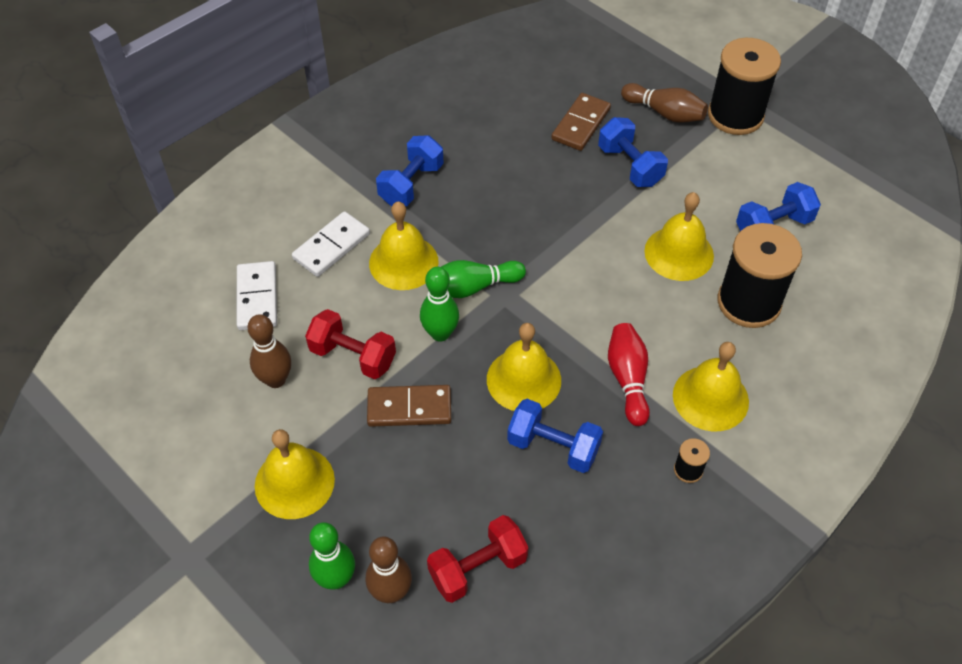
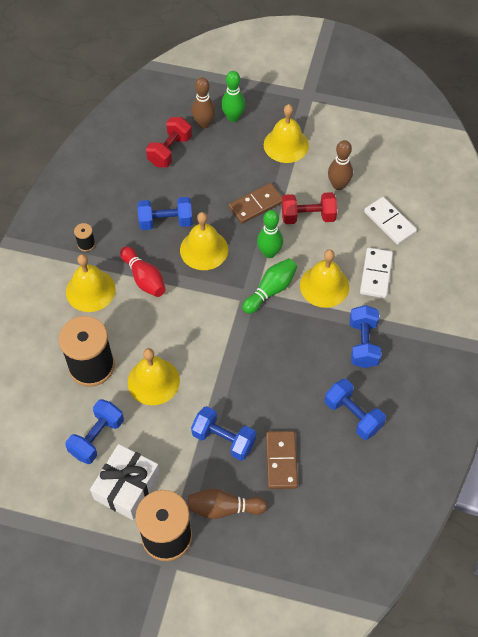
camera: 150 degrees right, 5 degrees up
(478, 129) = (353, 415): none -> blue dumbbell
(758, 169) = (127, 487): none -> white gift

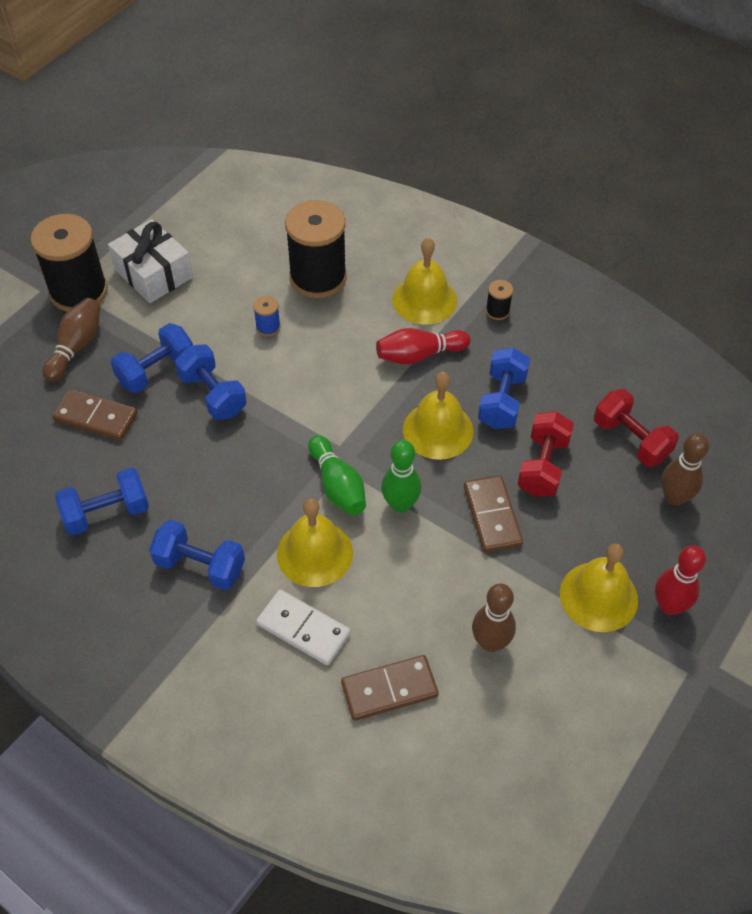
camera: 110 degrees right, 5 degrees down
(97, 437) = (226, 262): blue dumbbell -> blue dumbbell (213, 394)
(153, 381) = (268, 327): yellow bell -> blue spool
(233, 117) = (678, 541): green bowling pin -> none
(277, 114) = (669, 606): none -> red bowling pin
(308, 216) = (445, 576): red dumbbell -> red dumbbell (543, 466)
(389, 222) = (389, 690): white domino -> brown domino

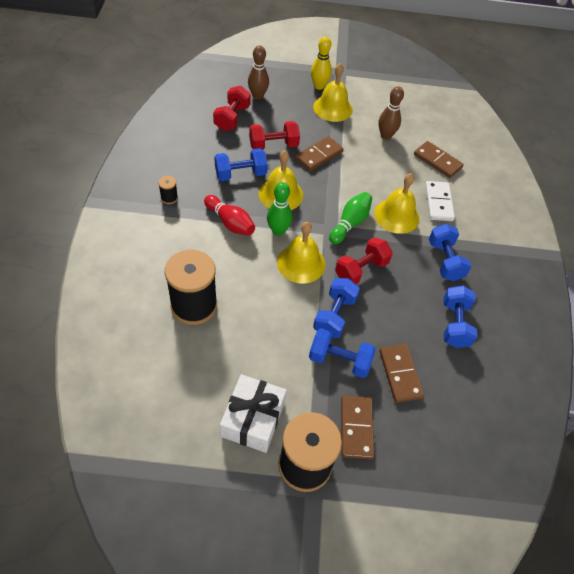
camera: 125 degrees left, 0 degrees up
(76, 347) = (356, 428): brown bowling pin -> brown domino
(107, 513) = (454, 324): blue dumbbell -> blue dumbbell turned 60 degrees clockwise
(255, 456) = (361, 270): none -> red dumbbell
(268, 327) = (258, 313): blue spool -> none
(400, 504) = (340, 192): green bowling pin -> green bowling pin (278, 231)
(424, 299) = (180, 237): yellow bell -> yellow bell (301, 263)
(669, 606) = (319, 86): red bowling pin -> yellow bowling pin

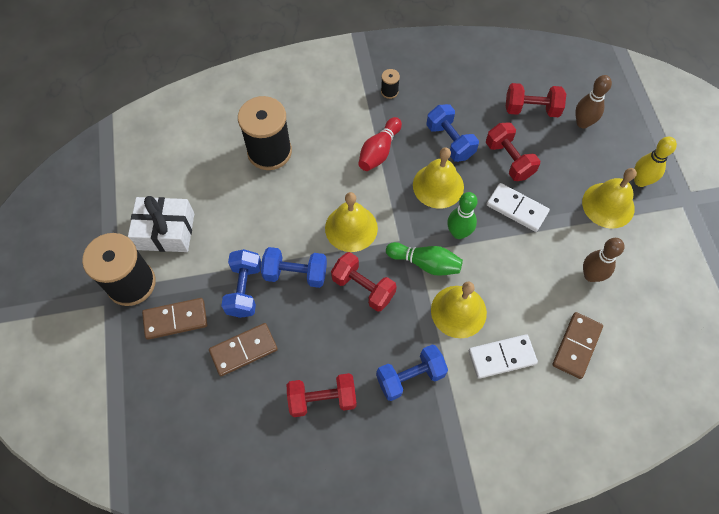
camera: 80 degrees right, 10 degrees up
(278, 231) = (386, 196): green bowling pin -> green bowling pin (458, 233)
(319, 155) = (517, 208): brown domino -> white domino
(454, 324) = (322, 399): blue dumbbell -> red dumbbell

